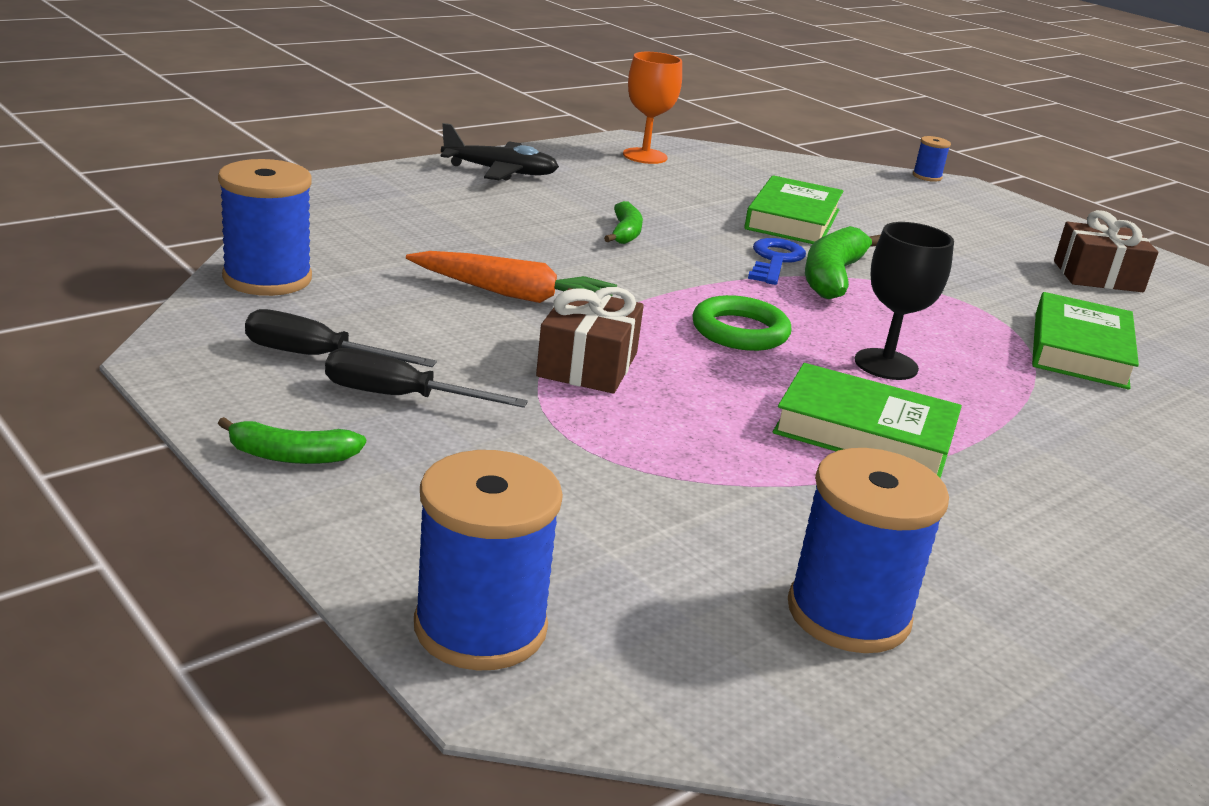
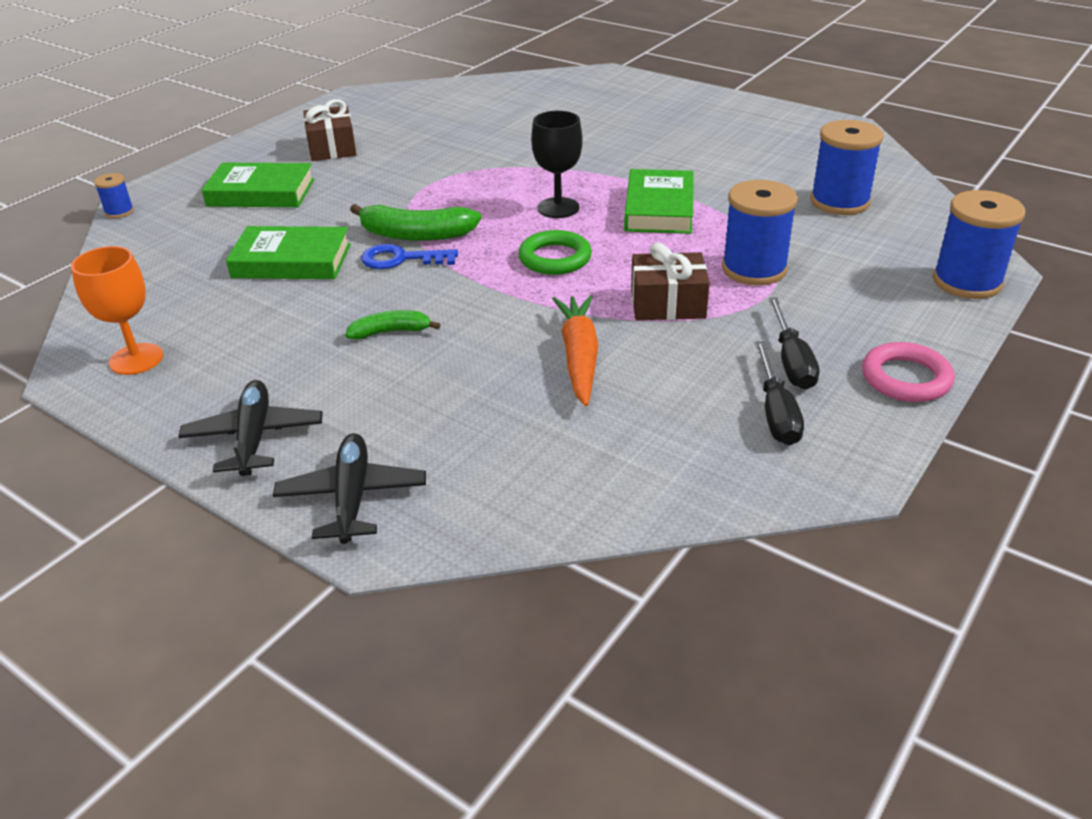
camera: 100 degrees left, 10 degrees up
(267, 278) = (668, 488): blue spool -> blue spool (754, 269)
(292, 456) = (905, 378): green banana -> pink ring
(392, 185) = (352, 497): none -> black plane
(1080, 350) = (474, 154): green book -> green book (261, 193)

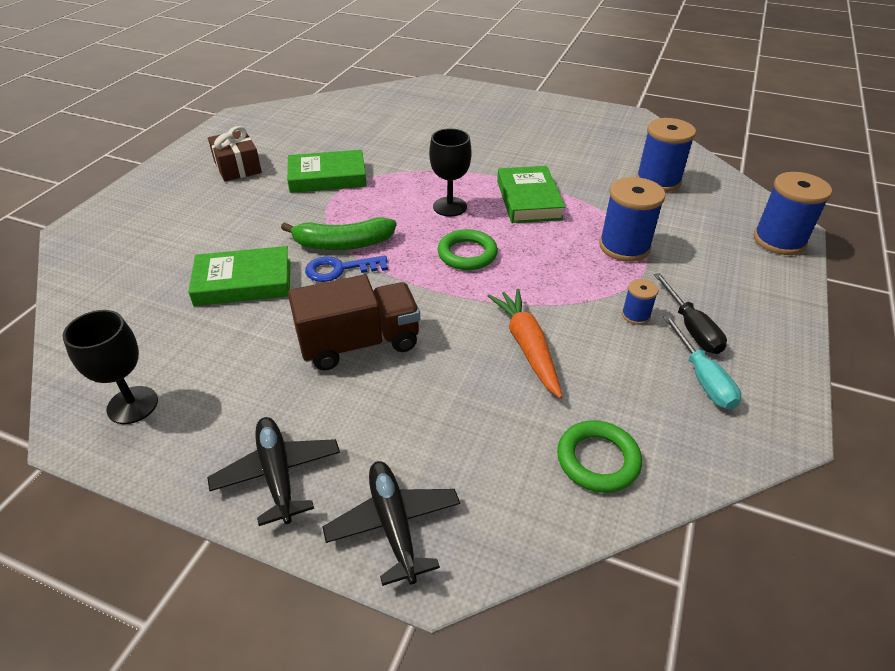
camera: 15 degrees left, 5 degrees up
(119, 212) = (62, 249): blue spool -> blue spool (635, 315)
(136, 359) = (132, 405): orange goblet -> black goblet
(261, 193) = (190, 216): green book -> green book (327, 177)
(390, 332) = (359, 343): green banana -> brown truck
(604, 473) = (597, 460): none -> green ring
(667, 303) = (574, 286): brown gift -> none
(776, 412) = (702, 378): black screwdriver -> turquoise screwdriver
(905, 378) = (779, 332): pink ring -> none

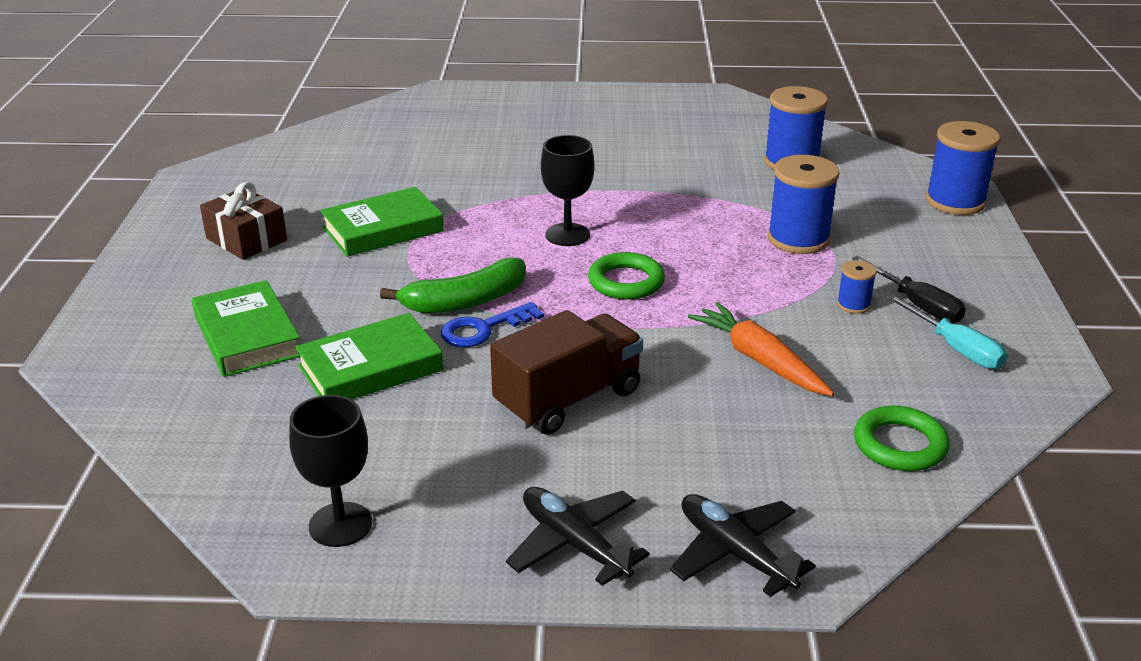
camera: 20 degrees left, 10 degrees down
(529, 200) = (657, 210): green book -> green book (247, 336)

